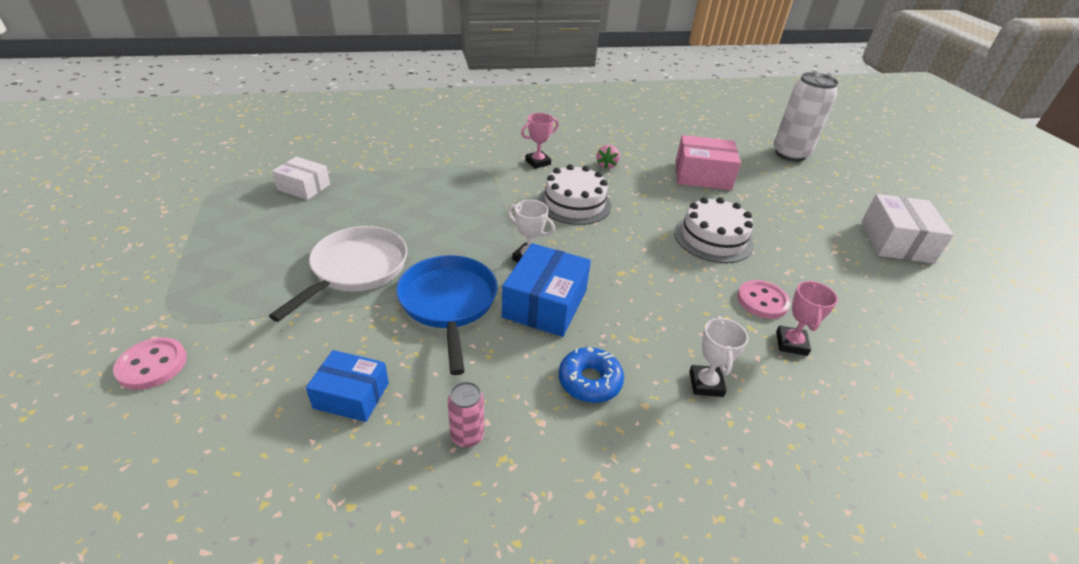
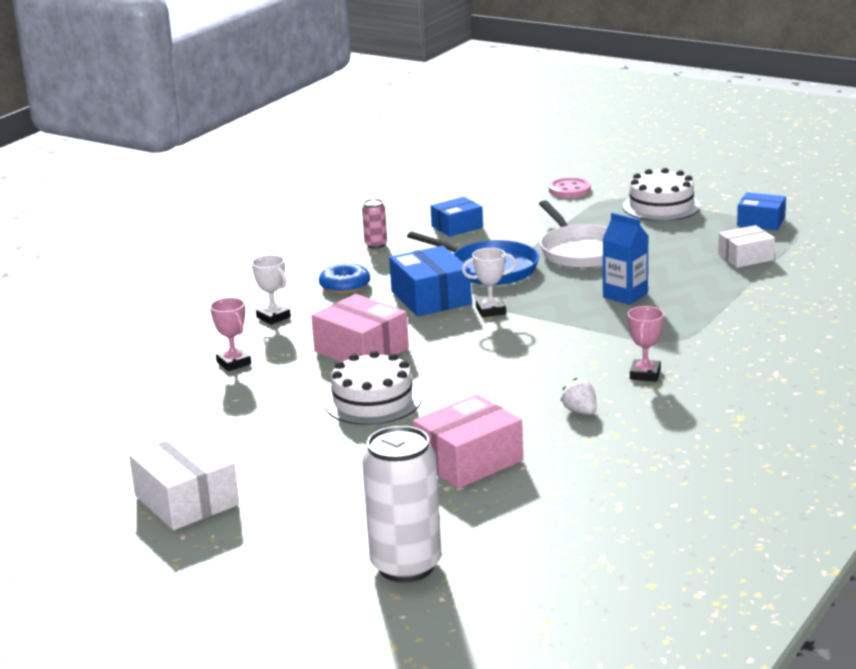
camera: 140 degrees right, 15 degrees down
(208, 204) = (761, 222): none -> blue box
(431, 210) = (625, 295): none -> blue carton
(574, 203) = (535, 361): white cake -> white cake (661, 206)
(607, 165) = (580, 411): pink strawberry -> white strawberry
(671, 286) = (361, 350): none -> pink box
(762, 301) = (279, 377): pink button -> none

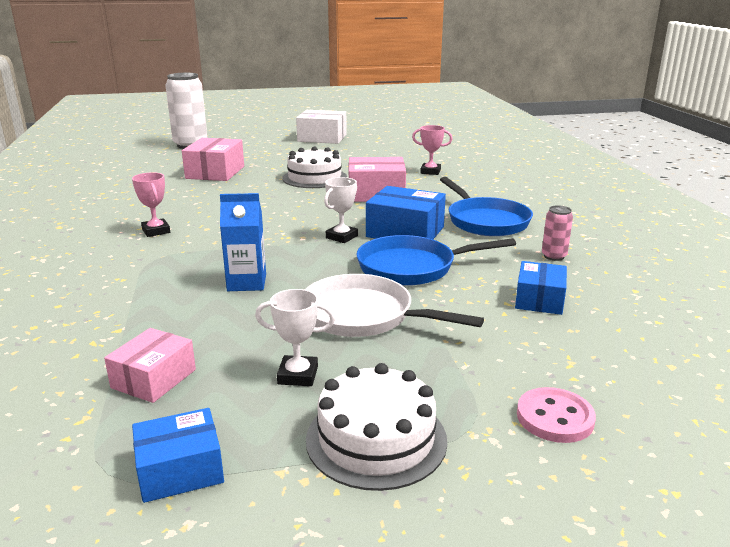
camera: 135 degrees right, 0 degrees up
(273, 317) = (474, 193): white trophy -> white trophy (298, 375)
(345, 286) = (485, 221): blue donut -> blue pan
(580, 411) = (178, 203): white strawberry -> none
(745, 257) = (154, 378): white box -> pink box

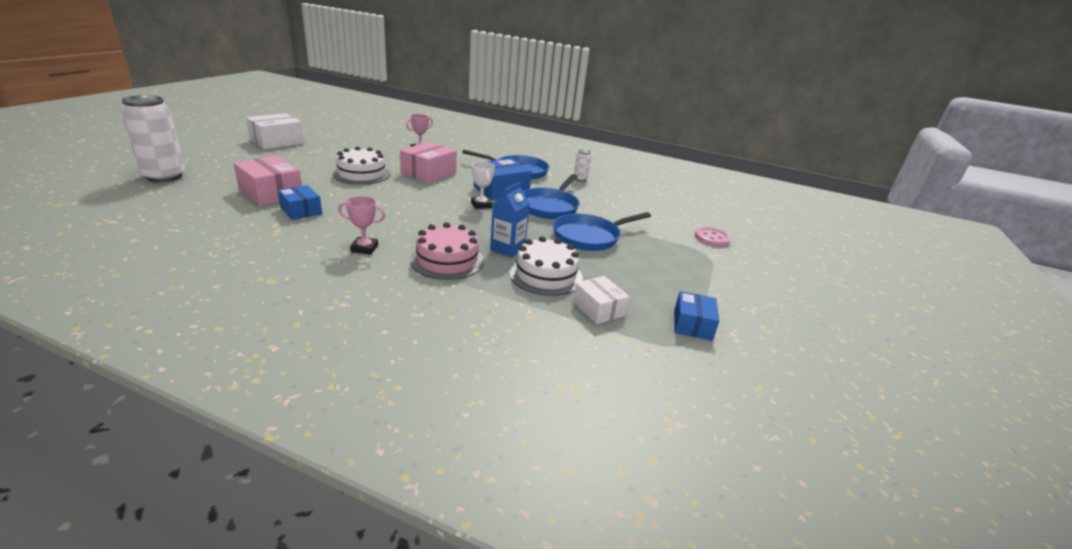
camera: 60 degrees left, 5 degrees up
(154, 378) = (598, 309): pink box -> white box
(177, 266) = (447, 260): none -> pink cake
(298, 375) = (633, 272): white trophy -> none
(364, 316) = (589, 237): white pan -> blue pan
(376, 439) = (701, 274): white cake -> white cake (545, 275)
(539, 300) = (618, 200): blue box -> blue box (301, 210)
(554, 256) = (580, 179): pink can -> white can

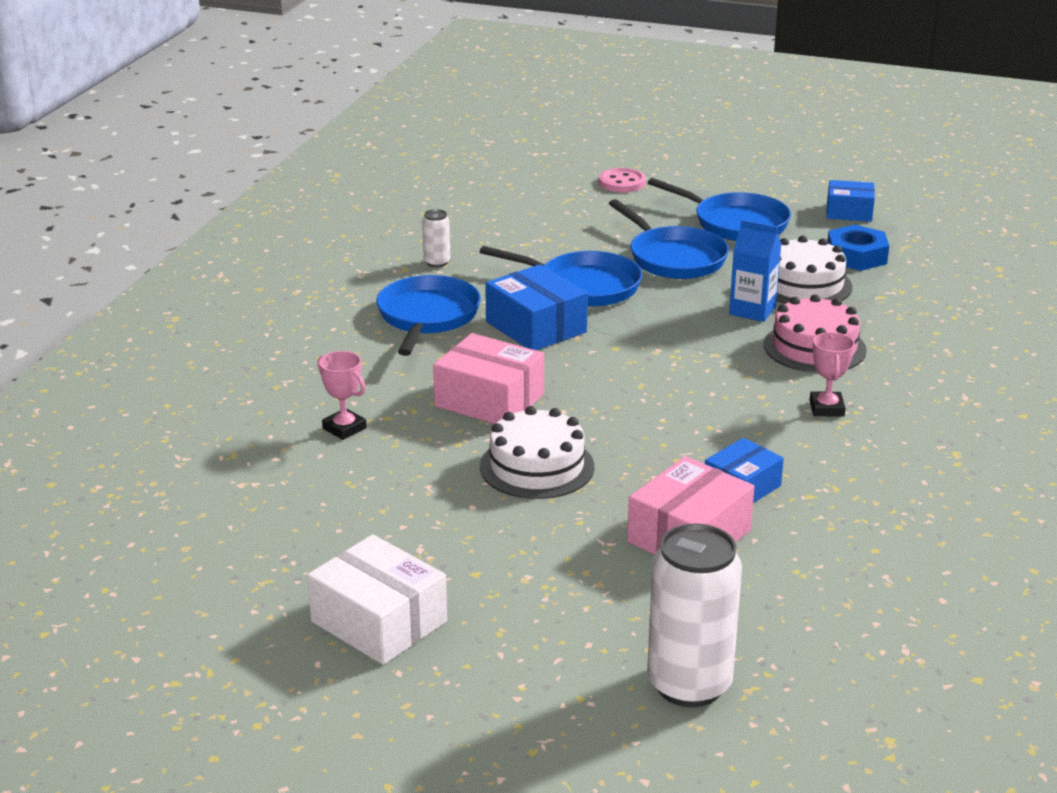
camera: 90 degrees left, 0 degrees up
(481, 205) = (613, 339): white trophy -> none
(598, 309) = (856, 256): white box -> blue nut
(652, 267) = (735, 223): none -> blue pan

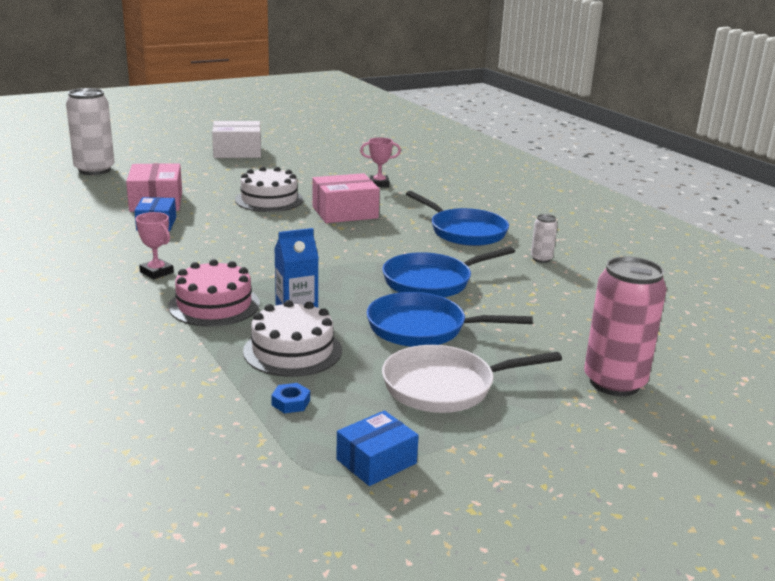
camera: 130 degrees right, 5 degrees down
(536, 327) = (401, 249): blue box -> none
(622, 183) = (614, 382): pink button -> pink can
(735, 223) = (445, 386): blue pan -> white pan
(856, 256) = (290, 402): blue nut -> blue nut, size x0.51

